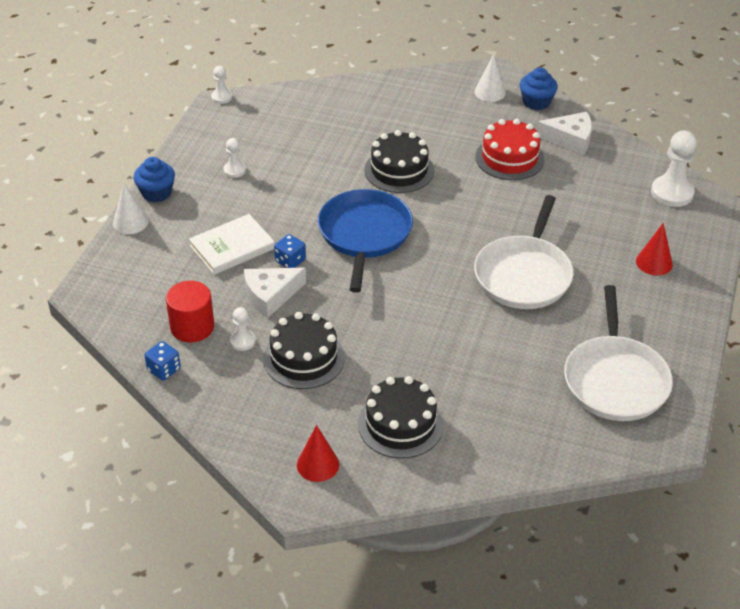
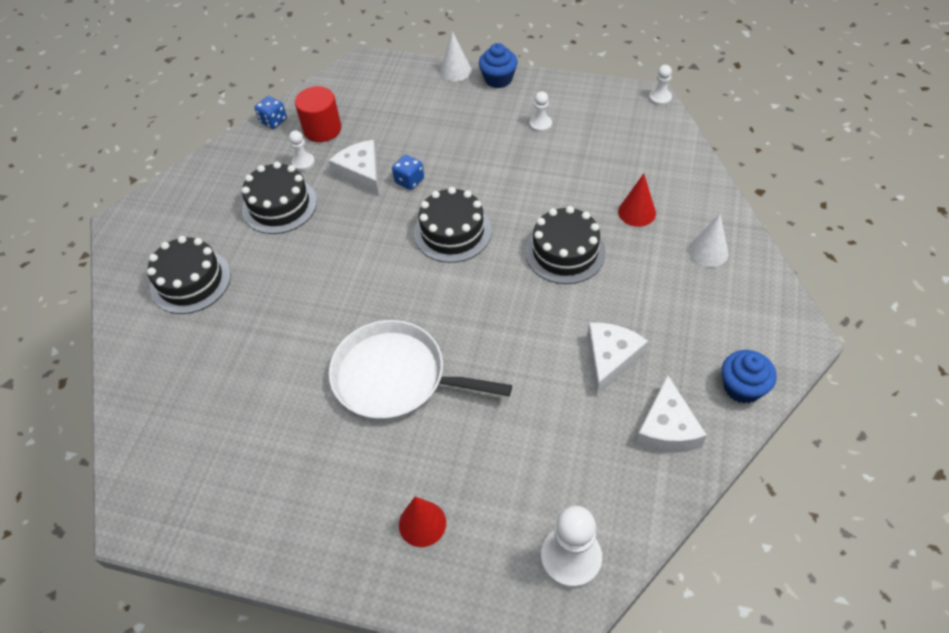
camera: 90 degrees right, 10 degrees up
(232, 247) = (426, 139): white book -> none
(318, 464) = (155, 228): red cone -> red cone (637, 212)
(364, 234) = (452, 232): blue pan -> black cake
(490, 92) = (748, 333): white cone -> white cone (708, 252)
(509, 158) = (610, 358): red cake -> white cheese
(615, 379) = (226, 468): white pan -> none

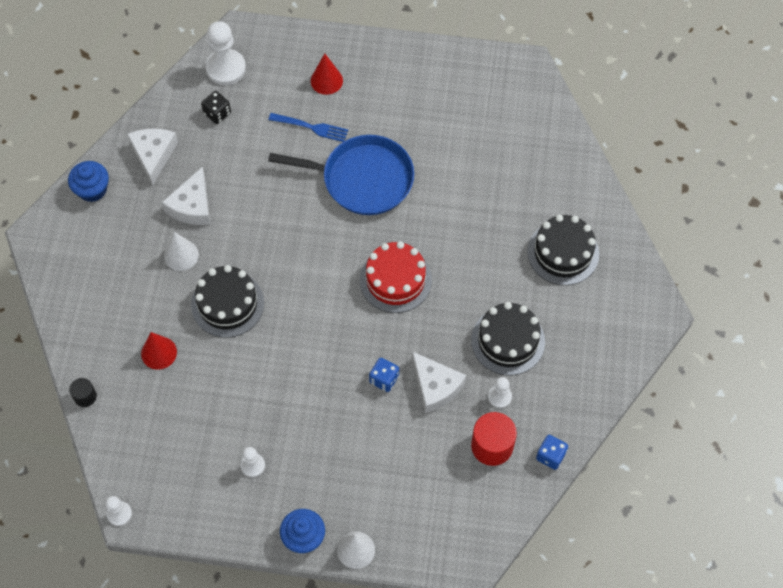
camera: 170 degrees right, 10 degrees up
(379, 265) = (395, 280): none -> red cake
(395, 377) = (362, 179): white pan -> blue pan
(452, 232) = (333, 319): black cake -> none
(452, 452) = (311, 127): none -> blue fork
(582, 483) = (217, 113): none -> black dice
(708, 180) = (85, 396): none -> black cylinder
(708, 252) = (98, 312): white cone -> white cone (181, 255)

